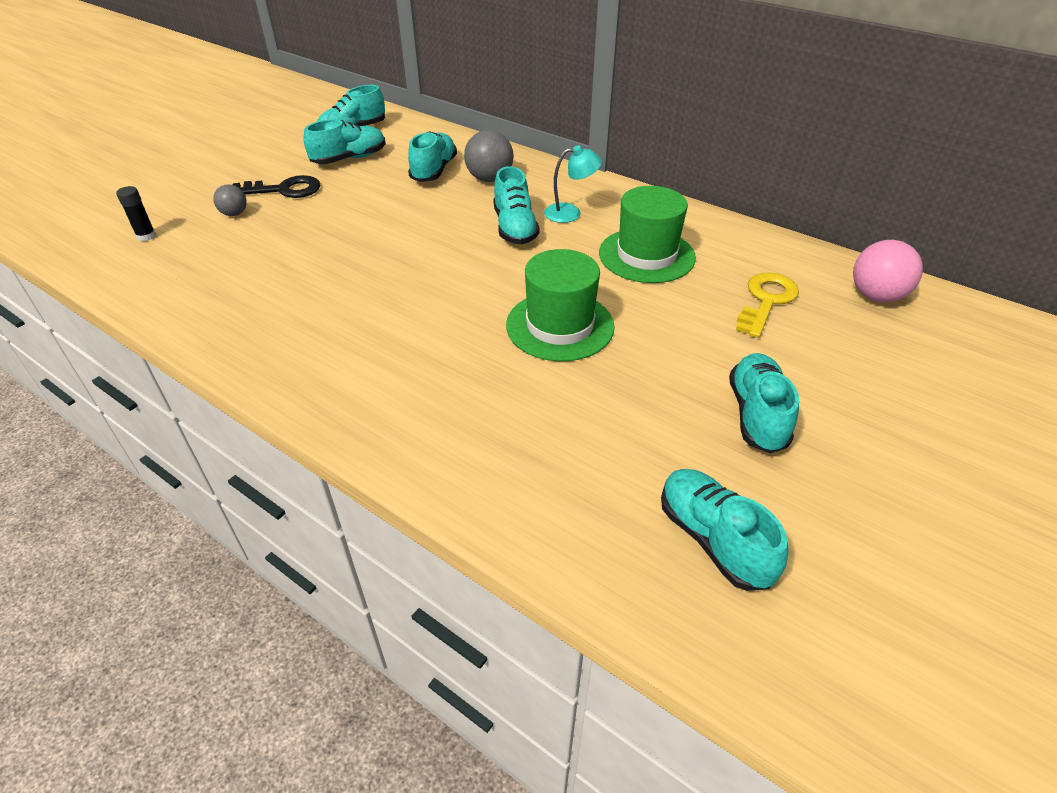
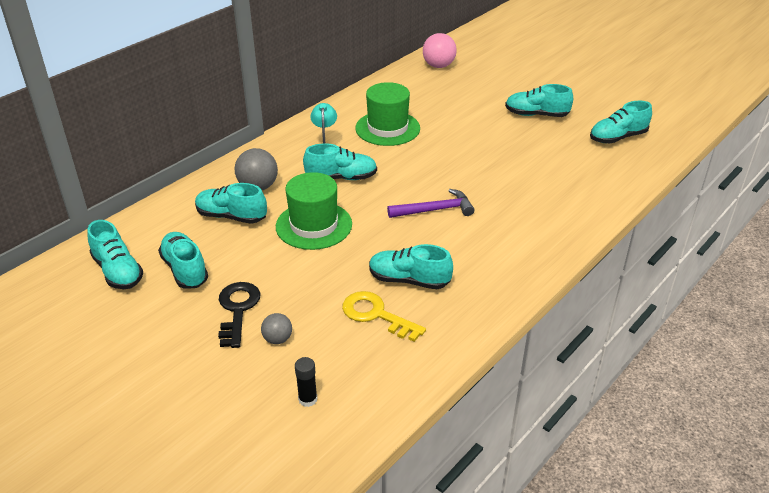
camera: 85 degrees left, 5 degrees down
(303, 286) = (409, 280): none -> turquoise shoe
(446, 302) = (435, 210): none -> purple hammer
(560, 326) = (463, 166): green hat -> green hat (314, 225)
(766, 301) = (441, 97): yellow key -> yellow key (376, 315)

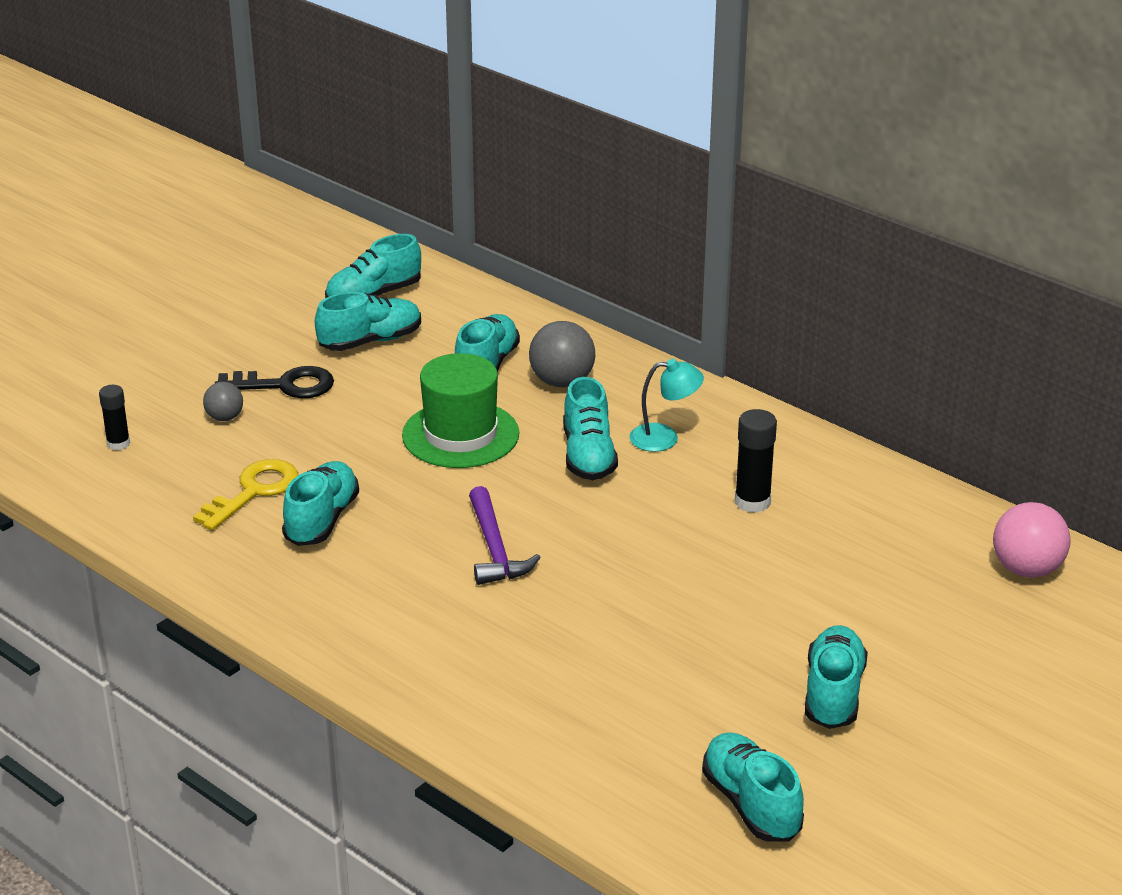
camera: 90 degrees right, 5 degrees down
(387, 128) = (752, 502): green hat -> black glue stick

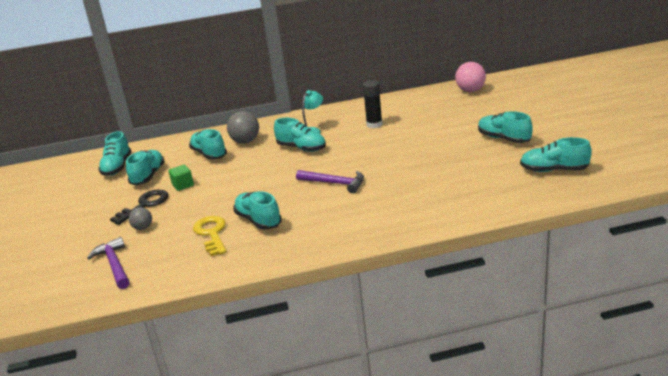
camera: 50 degrees left, 5 degrees down
(118, 443) = (114, 265): black glue stick -> purple hammer
(368, 391) = (183, 185): none -> green cube
(460, 435) = (247, 171): green hat -> none

